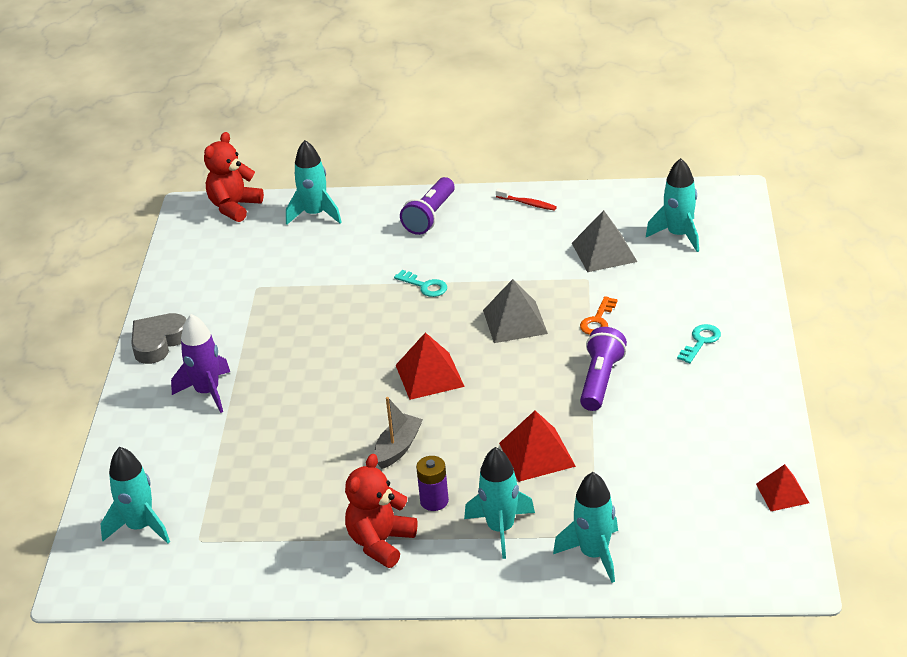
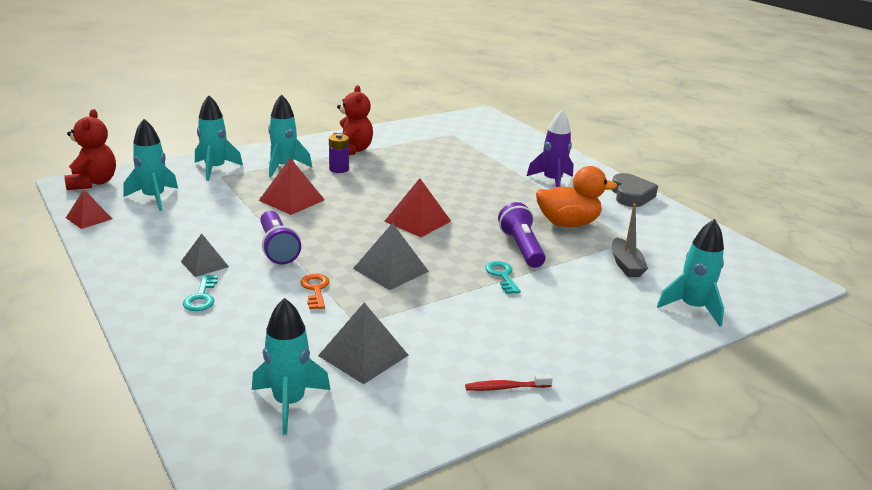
camera: 140 degrees right, 10 degrees down
(140, 527) = (489, 132): turquoise rocket -> turquoise rocket (154, 198)
(234, 207) = (769, 293): red teddy bear -> red teddy bear (93, 183)
(284, 325) = (567, 223): none -> orange duck
(398, 448) = (391, 184): grey boat -> grey boat (626, 265)
(425, 286) = (502, 276): turquoise key -> turquoise key turned 75 degrees clockwise
(430, 216) = (586, 339): purple flashlight -> purple flashlight (521, 248)
(681, 381) = (204, 264): none -> grey pyramid

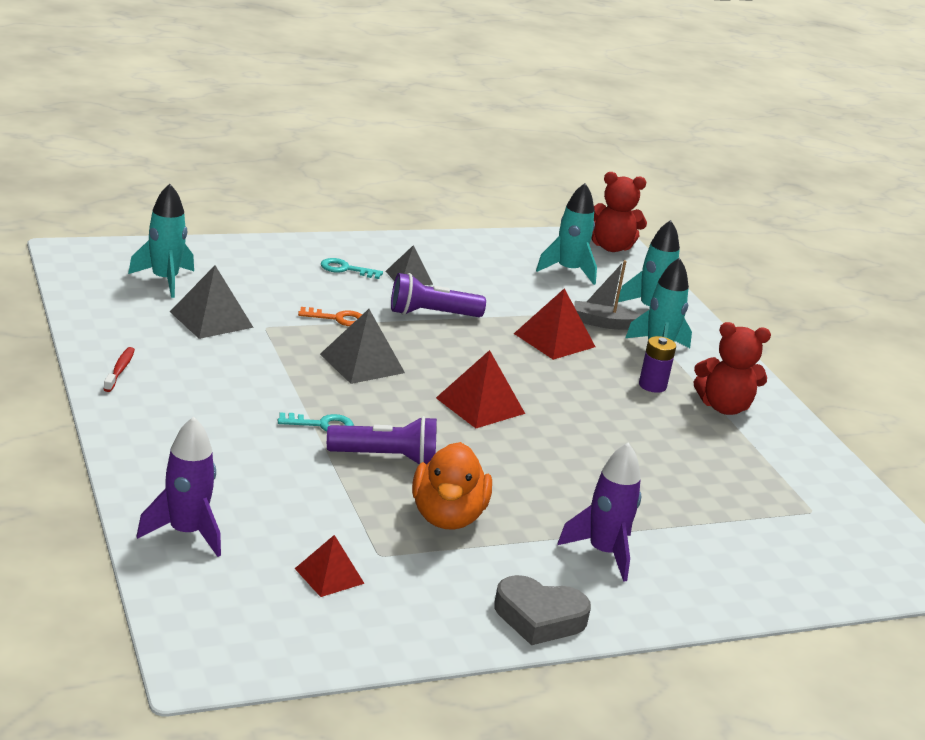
camera: 100 degrees right, 0 degrees up
(89, 218) = (523, 240): red pyramid -> red pyramid (329, 576)
(626, 265) = (312, 523): grey boat -> grey boat (603, 323)
(692, 308) = (186, 533): turquoise rocket -> purple rocket

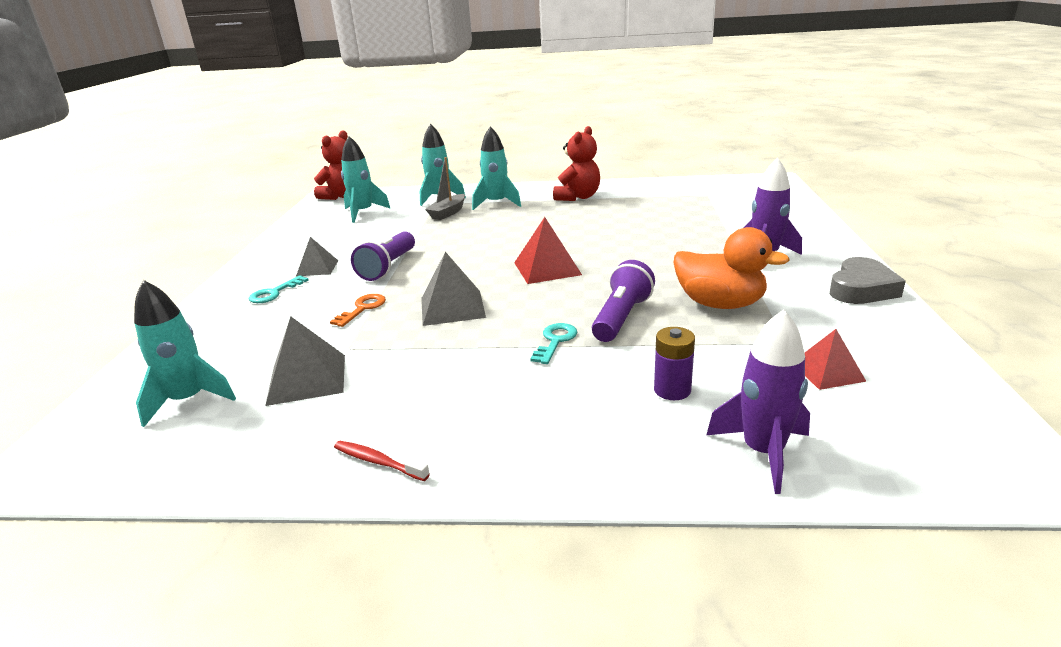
camera: 60 degrees left, 0 degrees up
(554, 340) = (461, 230): red pyramid -> none
(652, 385) = (542, 211): purple battery -> purple battery (672, 390)

